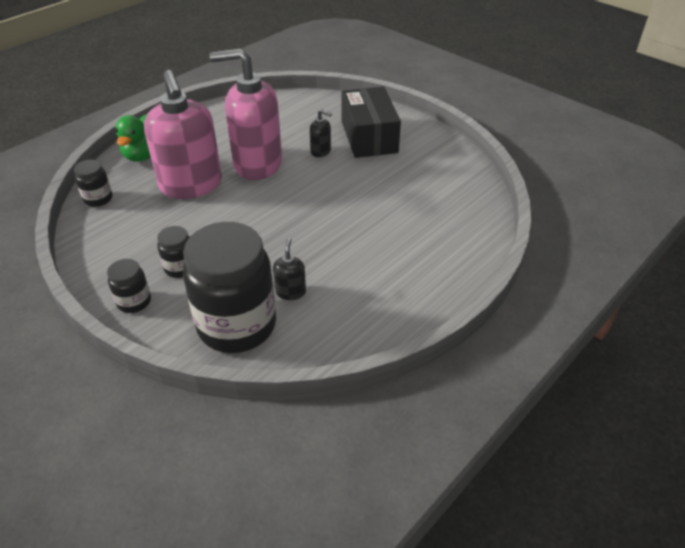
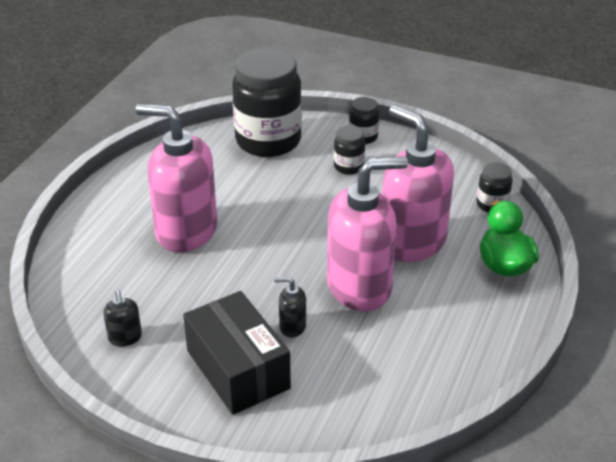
camera: 160 degrees right, 5 degrees down
(290, 292) = (239, 171): black soap dispenser -> black soap dispenser (125, 337)
(369, 238) = (186, 231): none -> pink soap dispenser

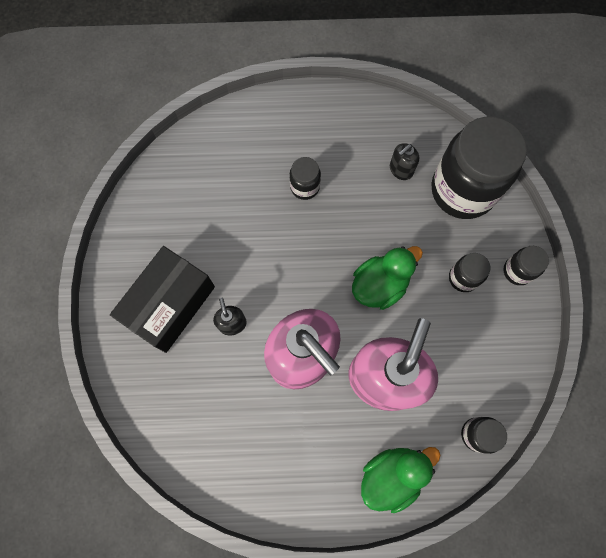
camera: 65 degrees right, 35 degrees up
(125, 337) = (168, 208): black soap dispenser -> black soap dispenser (401, 170)
(186, 231) = (305, 187): pink soap dispenser -> black jar
(321, 215) = (380, 285): none -> green duck

